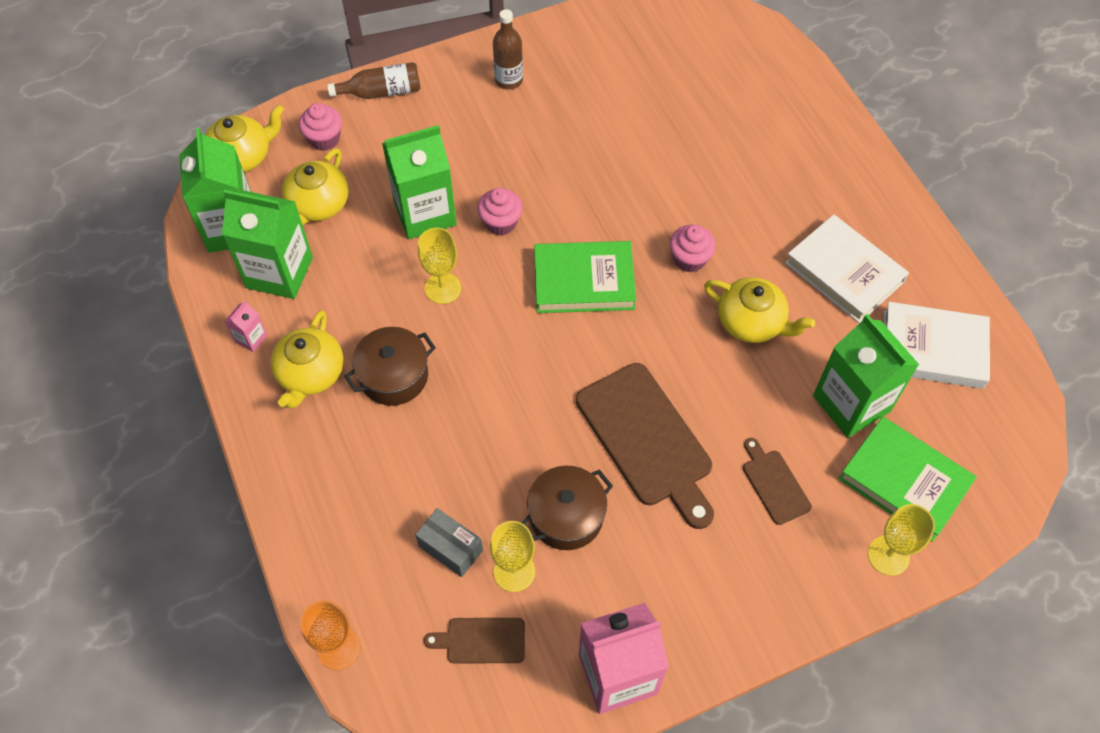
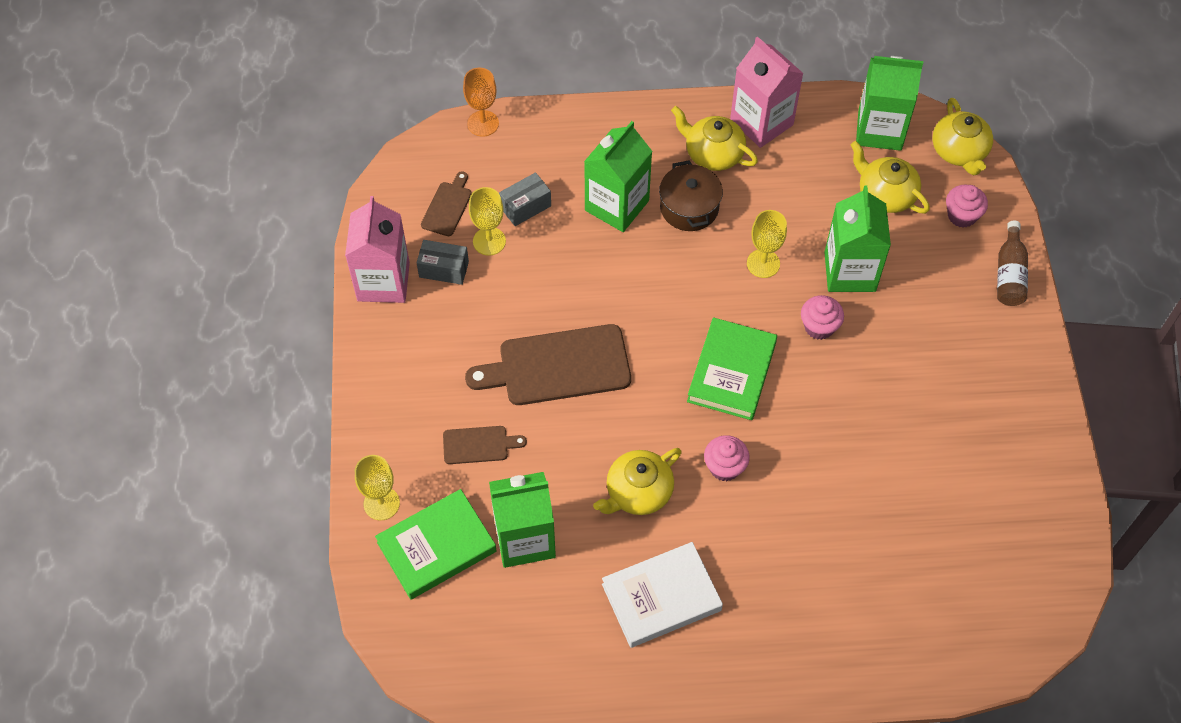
camera: 110 degrees right, 0 degrees up
(251, 338) = (761, 122): pink carton -> pink carton, size x2.32
(279, 272) = (821, 153): green carton -> green carton (617, 205)
(509, 80) = (996, 385): brown bottle -> none
(566, 516) = (517, 288): brown pot -> none
(573, 608) = (444, 269): none -> grey box
(932, 349) = (549, 636): white book -> none

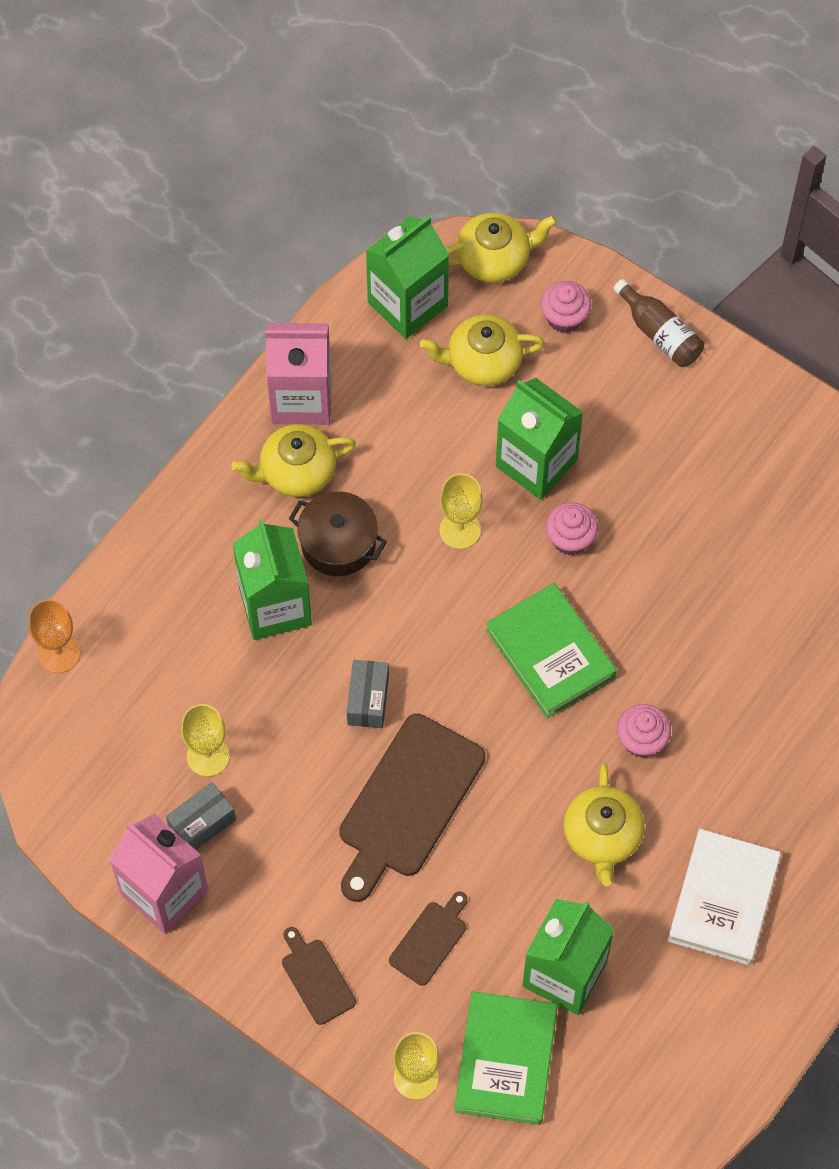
camera: 50 degrees left, 5 degrees up
(447, 207) = (130, 764): brown cutting board -> brown cutting board (316, 978)
(525, 207) = (198, 691): grey box -> grey box (368, 700)
(959, 151) = (494, 258): yellow teapot -> yellow teapot turned 45 degrees counterclockwise

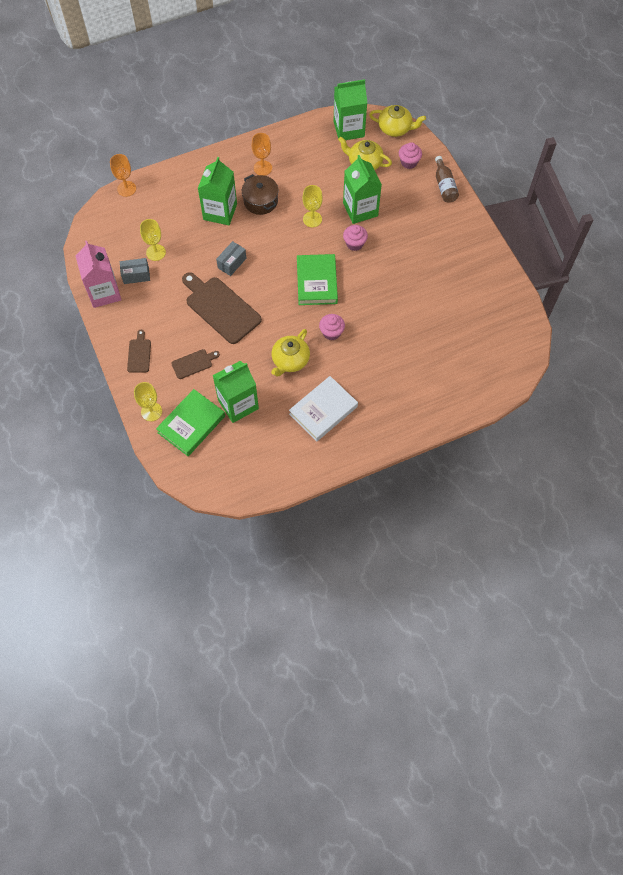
camera: 30 degrees right, 0 degrees up
(296, 471) = (262, 168): yellow teapot -> orange goblet
(301, 398) = (283, 143): pink carton -> none
(407, 802) = (221, 308): brown cutting board -> brown cutting board turned 75 degrees clockwise

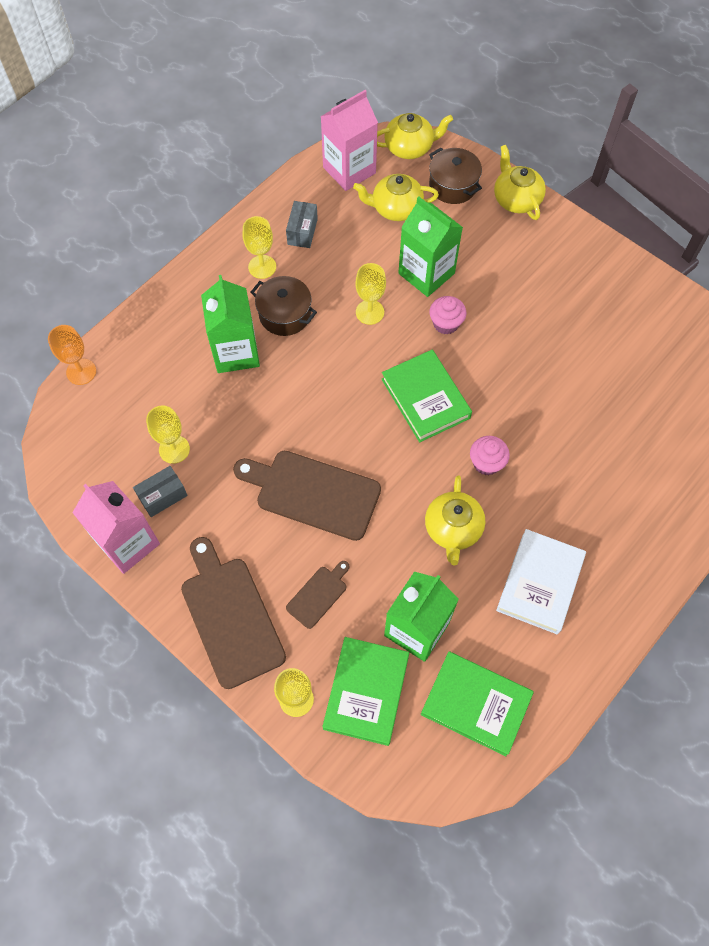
camera: 25 degrees left, 0 degrees up
(139, 354) = (230, 616): brown cutting board -> brown cutting board, size x2.01
(232, 263) = (293, 420): grey box -> grey box (302, 232)
(248, 457) = (475, 704): none -> green book
(262, 168) = (262, 267): orange goblet -> yellow goblet
(349, 129) = (349, 170): green carton -> pink carton
(409, 162) = (453, 185): pink cupcake -> brown pot
(444, 186) = (516, 199): brown bottle -> yellow teapot

